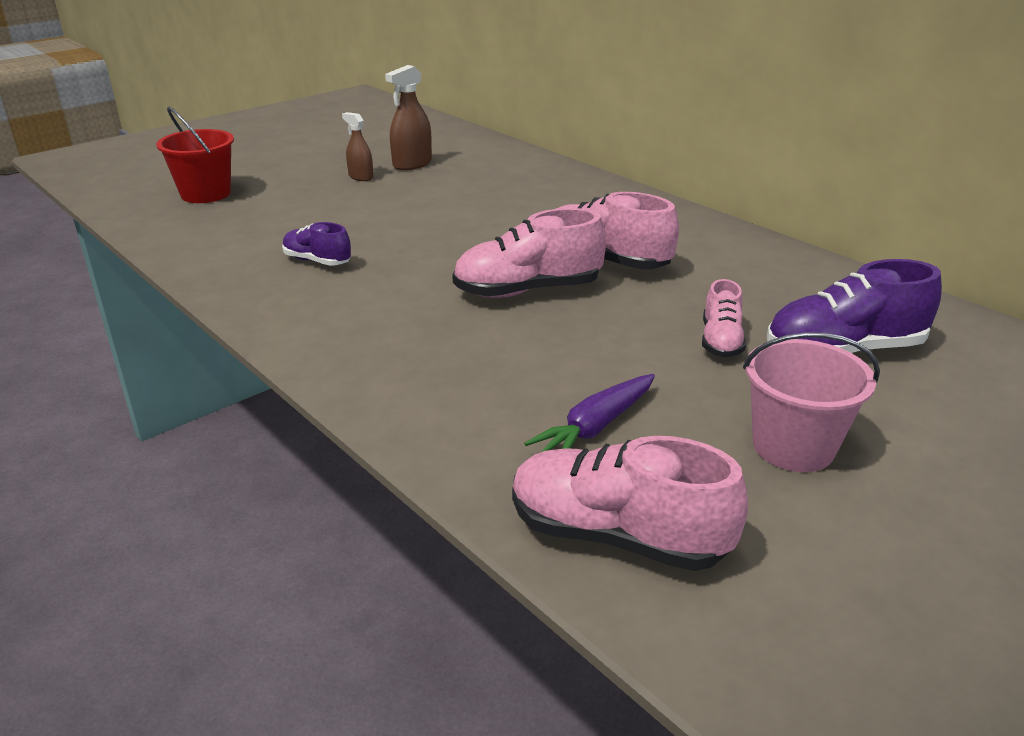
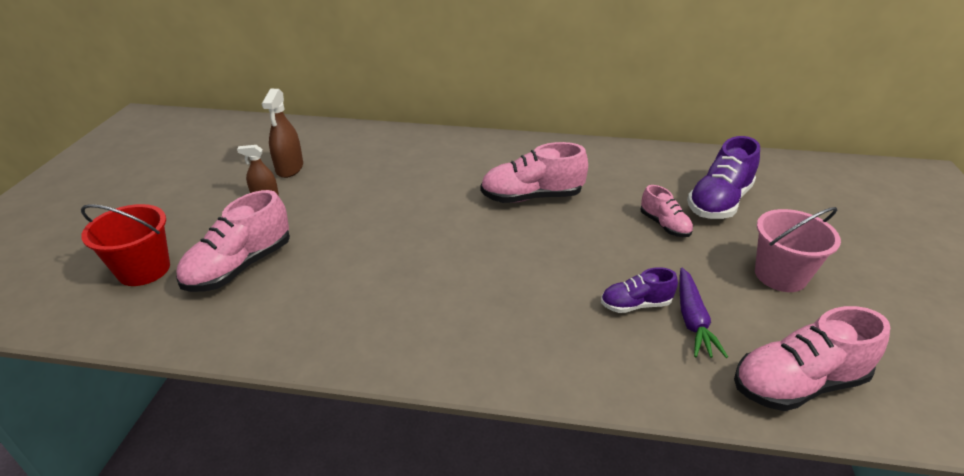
camera: 40 degrees left, 5 degrees up
(317, 261) = (347, 288): purple shoe -> purple shoe (635, 305)
(527, 291) = (522, 242): pink shoe -> pink shoe (240, 267)

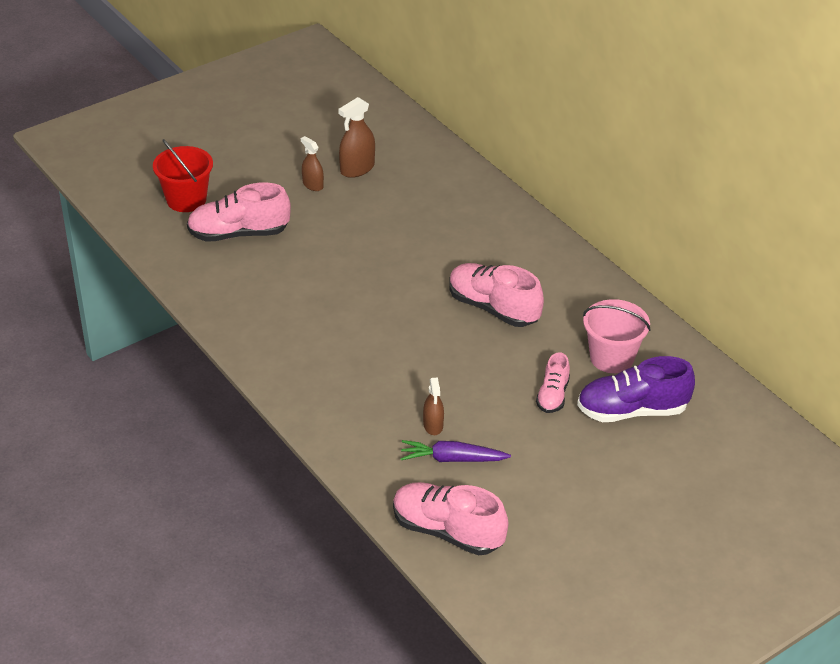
camera: 45 degrees right, 5 degrees up
(635, 305) = (433, 425): purple shoe -> brown spray bottle
(692, 320) = (452, 459): purple carrot -> purple carrot turned 45 degrees clockwise
(780, 275) = (566, 483): pink bucket -> pink bucket (611, 358)

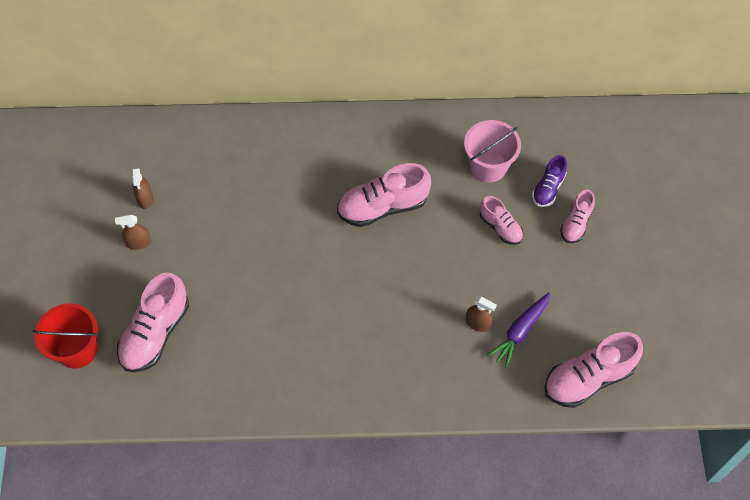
camera: 55 degrees left, 20 degrees up
(357, 169) = (145, 198): brown spray bottle -> brown spray bottle, size x0.65
(613, 448) = (576, 224): none -> pink shoe
(632, 411) = (548, 189): purple shoe -> purple shoe, size x0.57

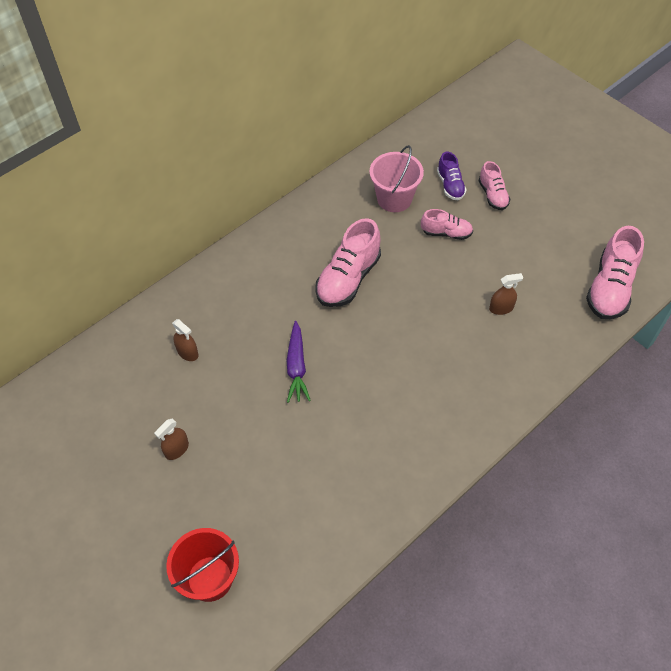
camera: 40 degrees left, 5 degrees down
(145, 198) = (147, 411): brown spray bottle -> brown spray bottle (187, 352)
(155, 333) = (266, 509): pink shoe -> none
(520, 331) = (534, 292): purple carrot -> purple carrot (297, 367)

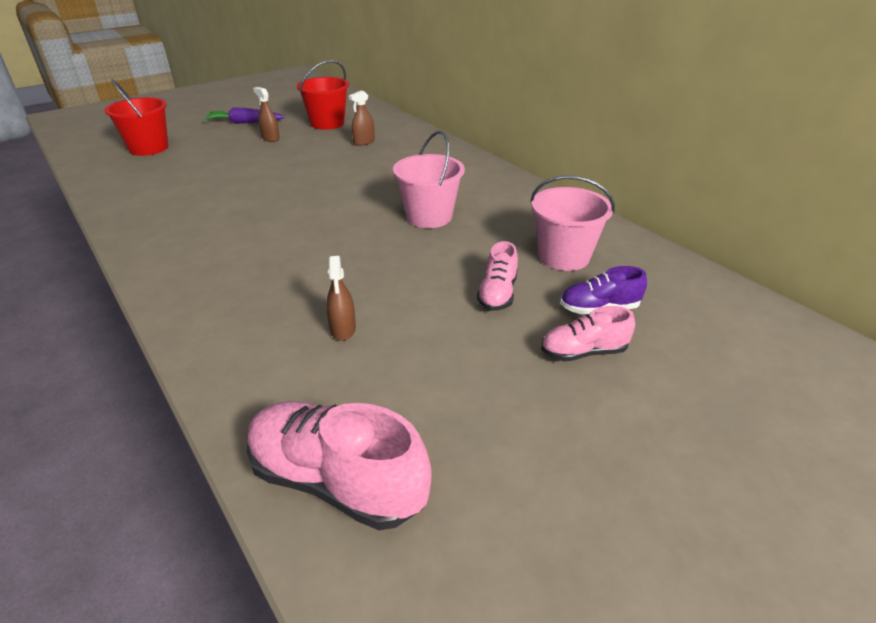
camera: 95 degrees right, 20 degrees down
(127, 401) = (327, 123): none -> red bucket
(297, 367) = (323, 185): purple carrot -> purple carrot (245, 123)
(348, 279) = (429, 217): pink shoe -> pink bucket

